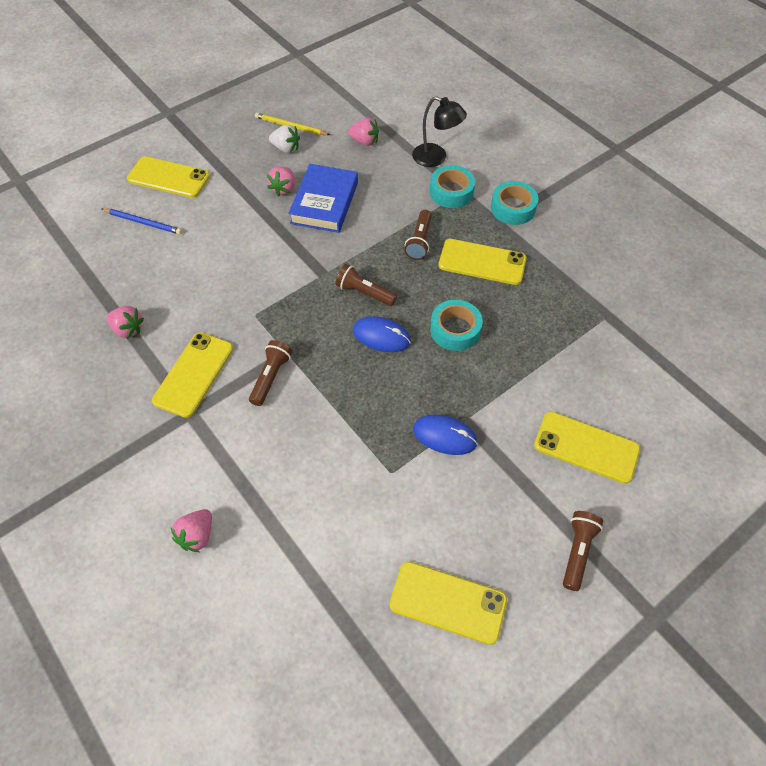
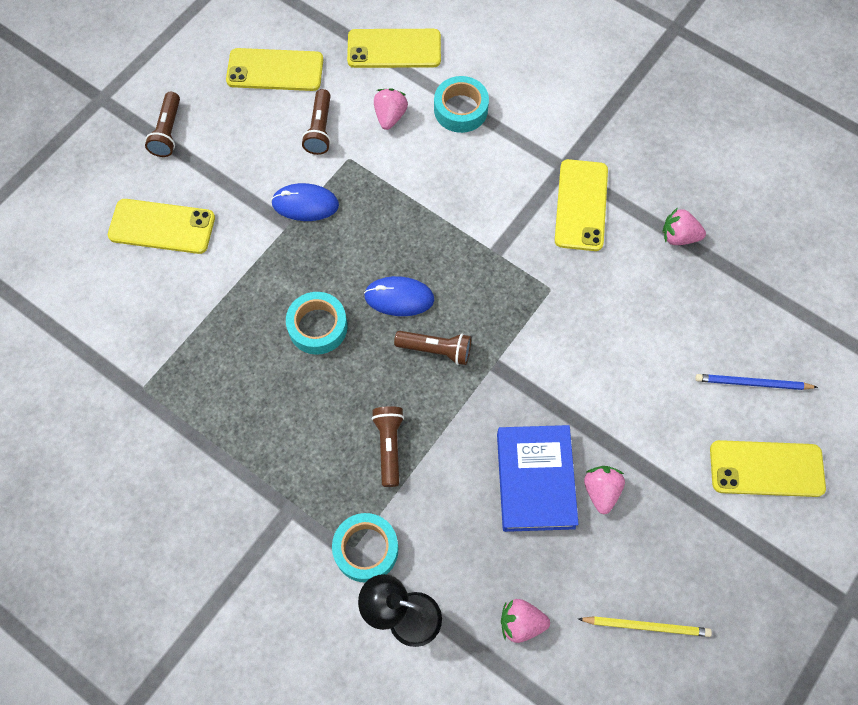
camera: 165 degrees right, 10 degrees up
(197, 535) = (502, 69): pink strawberry -> pink strawberry (390, 116)
(271, 377) = (500, 221): brown flashlight -> brown flashlight (319, 129)
(286, 148) = (632, 574): white strawberry -> none
(482, 262) = (302, 433): yellow phone -> yellow phone (394, 49)
(513, 208) = (273, 541): turquoise tape -> turquoise tape (460, 109)

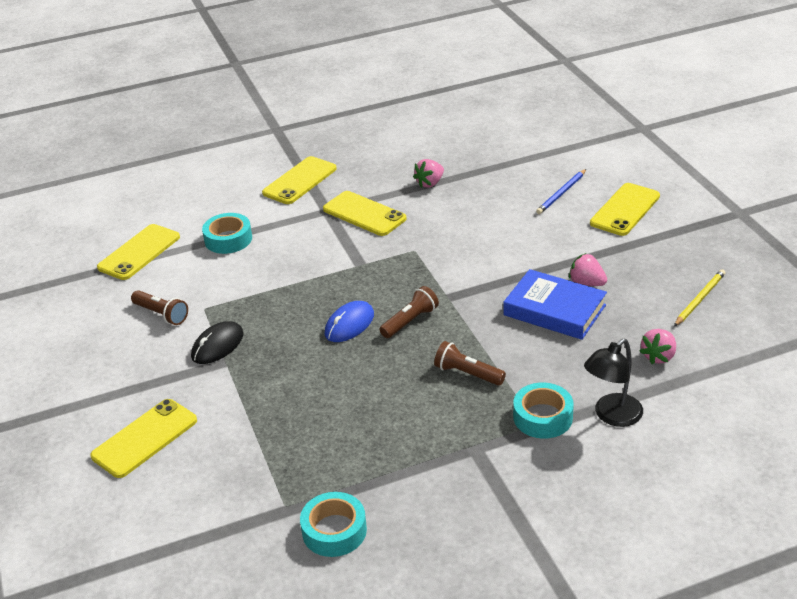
camera: 55 degrees left, 30 degrees down
(167, 132) = (59, 403): brown flashlight -> none
(275, 70) = (79, 320): yellow phone -> yellow phone (299, 181)
(305, 204) = (217, 345): blue mouse -> black mouse
(317, 327) = (331, 377): turquoise tape -> turquoise tape (334, 531)
(390, 116) = (193, 274): pink strawberry -> none

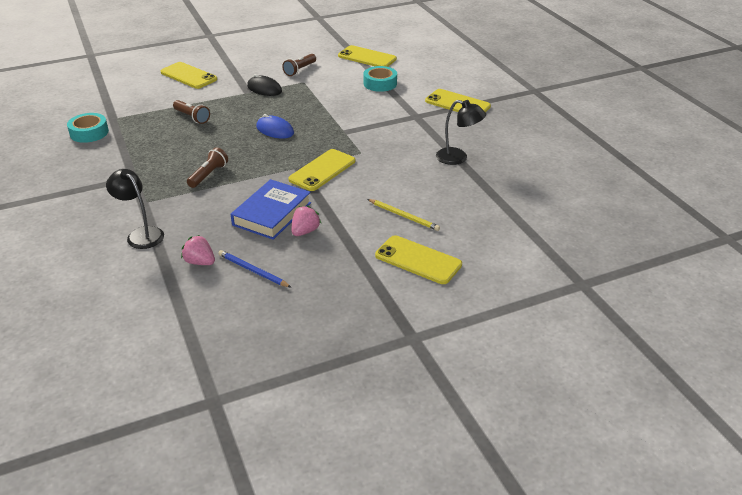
camera: 85 degrees right, 0 degrees up
(364, 214) = (411, 131): yellow phone -> yellow phone (322, 170)
(410, 321) = (273, 152): brown flashlight -> brown flashlight (192, 117)
(430, 183) = (458, 158): pink strawberry -> black lamp
(542, 417) = (152, 204): turquoise tape -> none
(561, 193) = (445, 224): blue pencil -> blue pencil (253, 270)
(700, 299) = (270, 293): yellow pencil -> yellow pencil (404, 216)

